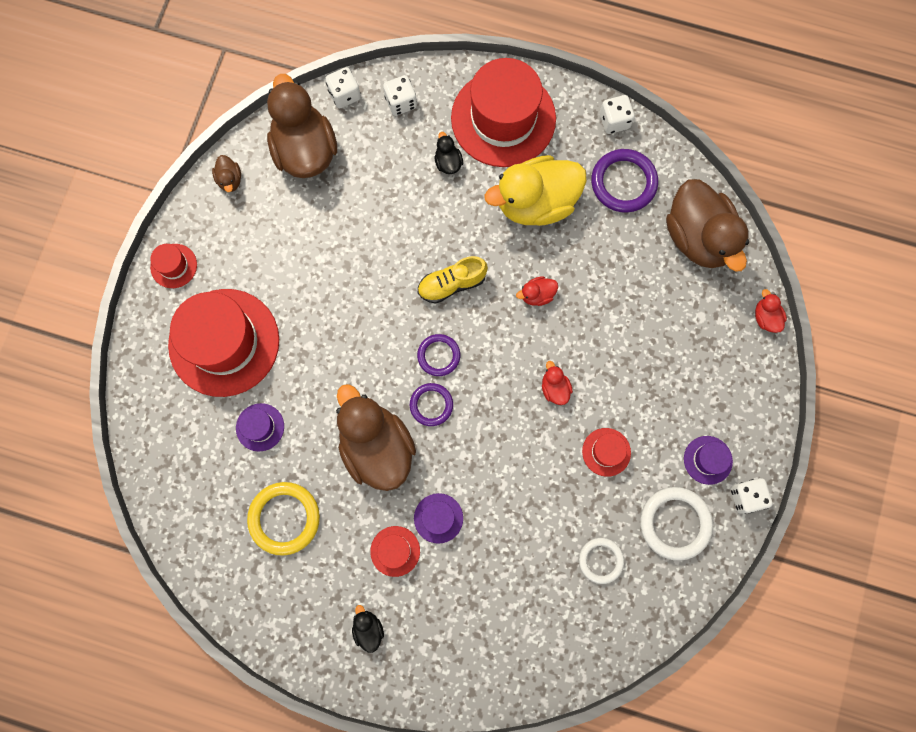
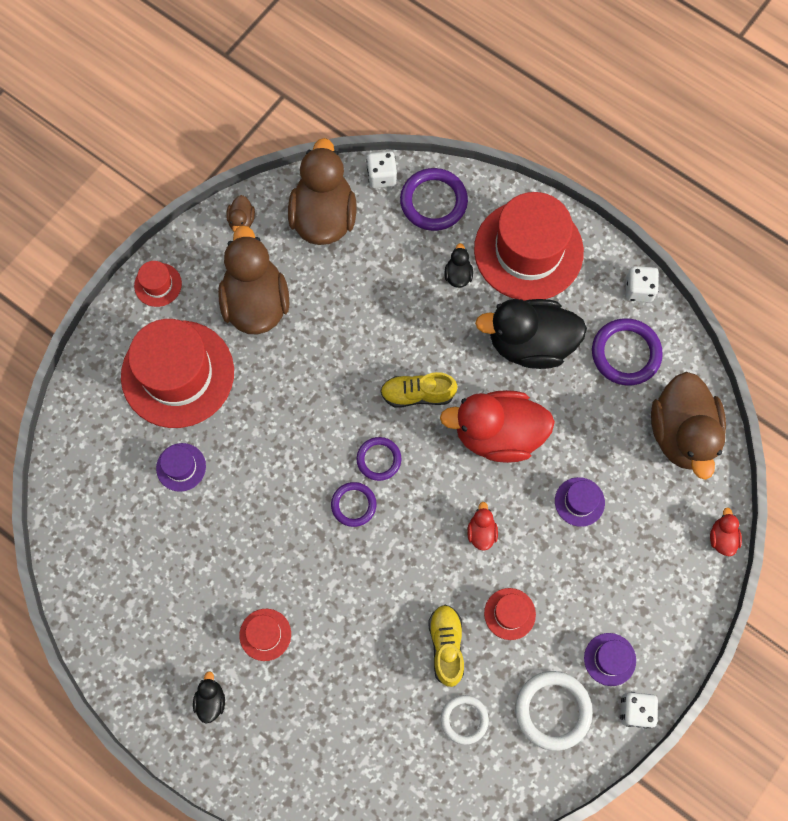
camera: 20 degrees right, 5 degrees down
(284, 518) = (171, 563): yellow ring -> none
(376, 447) = (285, 526): brown duck -> brown duck (256, 303)
(401, 102) = (433, 201): white dice -> purple ring
(438, 518) = (319, 618): purple hat -> purple hat (579, 502)
(536, 203) = (530, 343): yellow duck -> black duck
(537, 295) = (498, 434): red duck -> red duck, size x2.39
(561, 501) = (446, 646): none -> yellow shoe

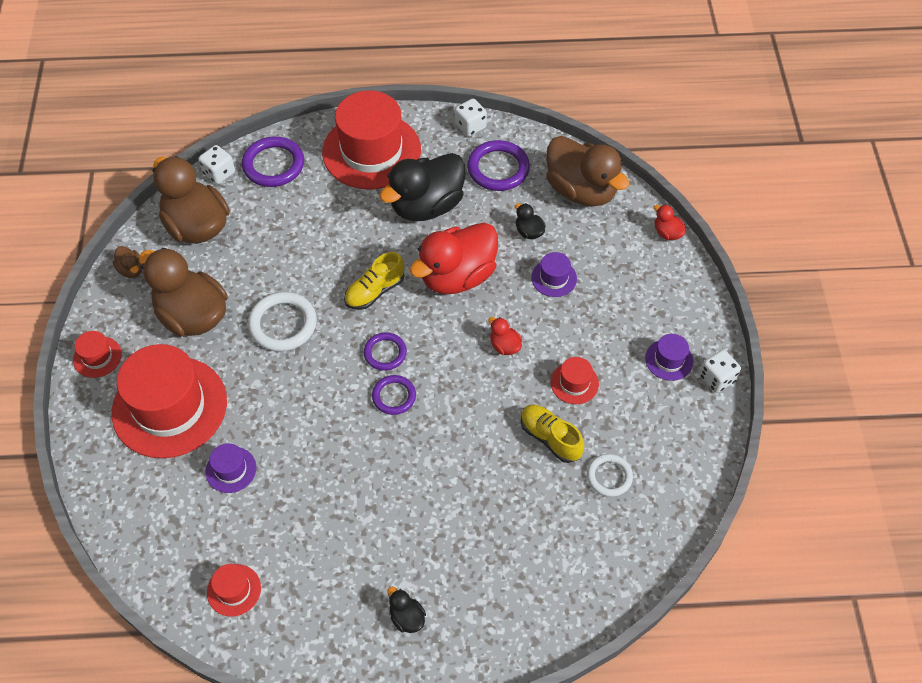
camera: 40 degrees left, 15 degrees down
(265, 634) = (407, 536): red hat -> red hat (234, 590)
(458, 275) = (334, 198): black duck -> black duck (529, 232)
(553, 710) = (663, 422): white ring -> white ring (283, 324)

